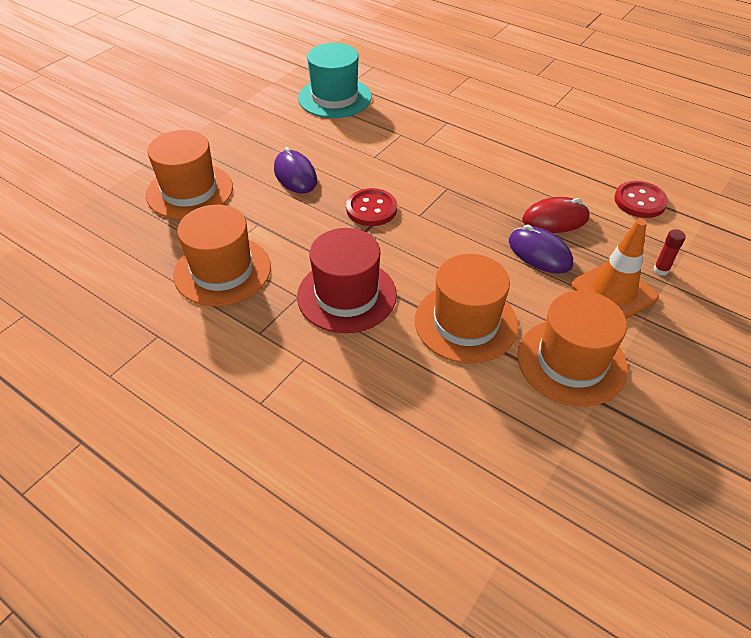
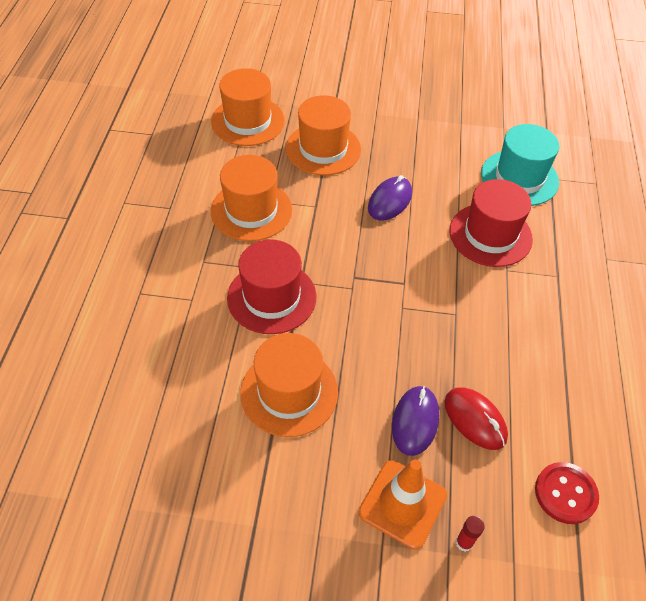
camera: 60 degrees right, 5 degrees up
(371, 209) = (385, 270): red button -> none
(381, 136) = (490, 235): none -> red hat
(571, 361) = (288, 491): orange hat -> orange hat (248, 121)

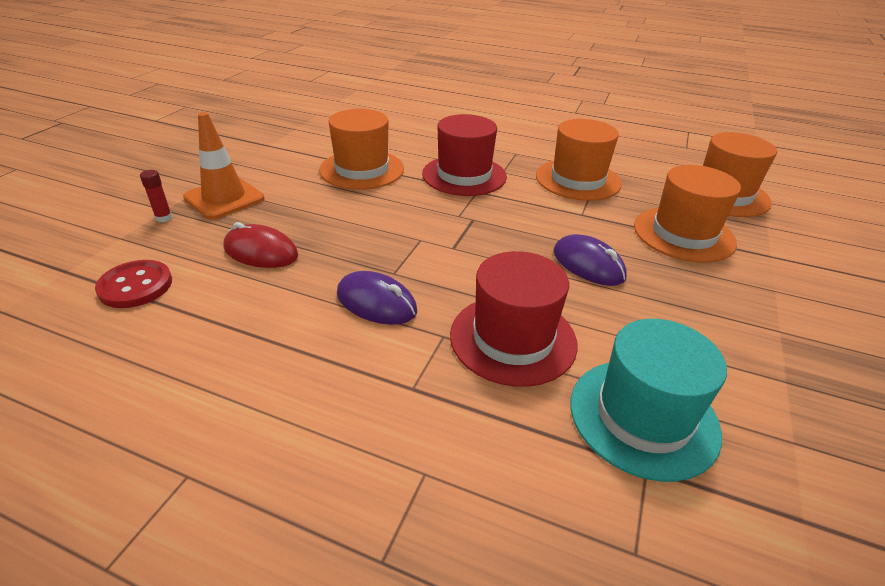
camera: 105 degrees right, 15 degrees down
(415, 421) = (288, 219): purple mouse -> purple mouse (376, 303)
(475, 420) = (261, 252): red mouse -> red mouse turned 45 degrees clockwise

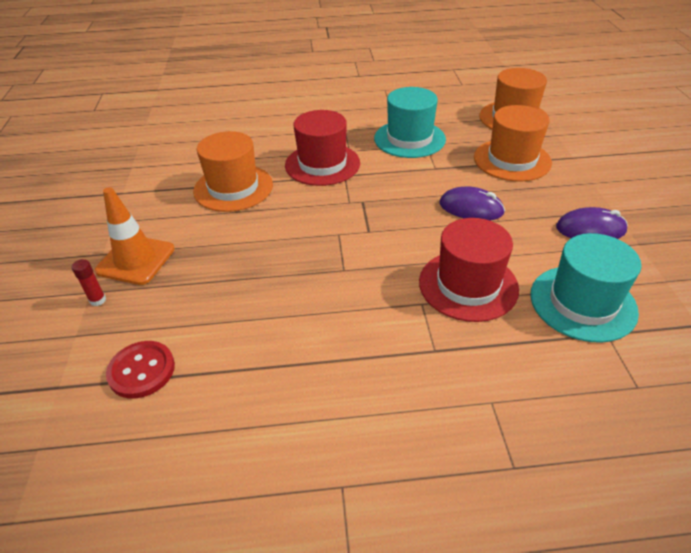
camera: 25 degrees left, 5 degrees up
(261, 252) = (221, 295): red mouse -> none
(376, 303) = (353, 299): purple mouse -> purple mouse (590, 229)
(577, 180) = (409, 139): orange hat -> turquoise hat

